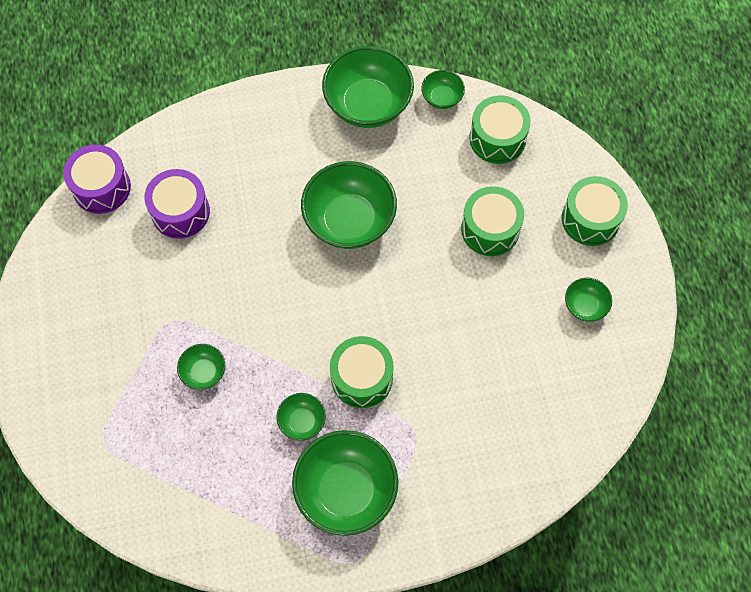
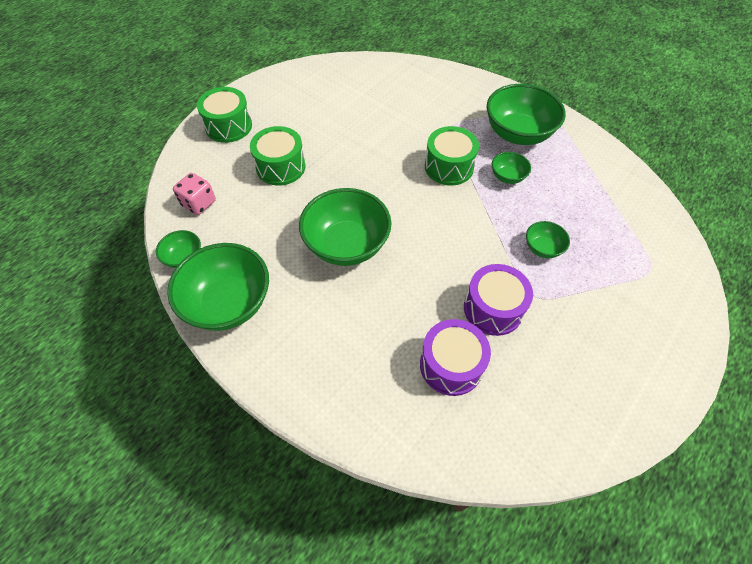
camera: 130 degrees left, 10 degrees down
(101, 187) = (495, 455): purple drum -> purple drum (493, 308)
(497, 138) = (199, 203): green drum -> pink dice
(585, 306) = (295, 100): green bowl -> none

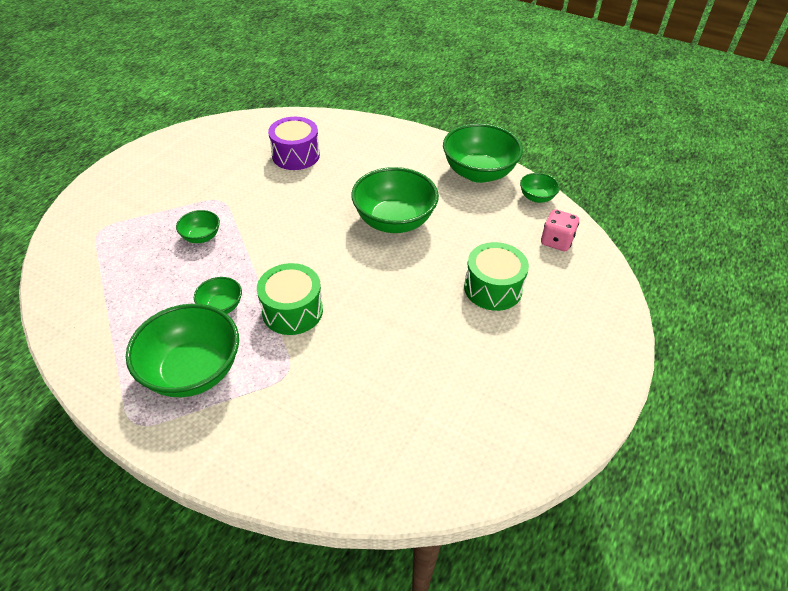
camera: 170 degrees right, 10 degrees down
(228, 126) = (587, 334): green drum -> none
(493, 308) = (259, 189): purple drum -> none

